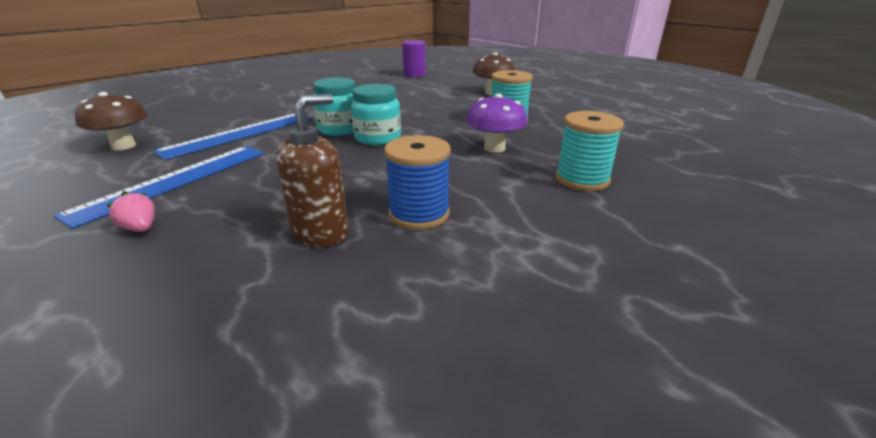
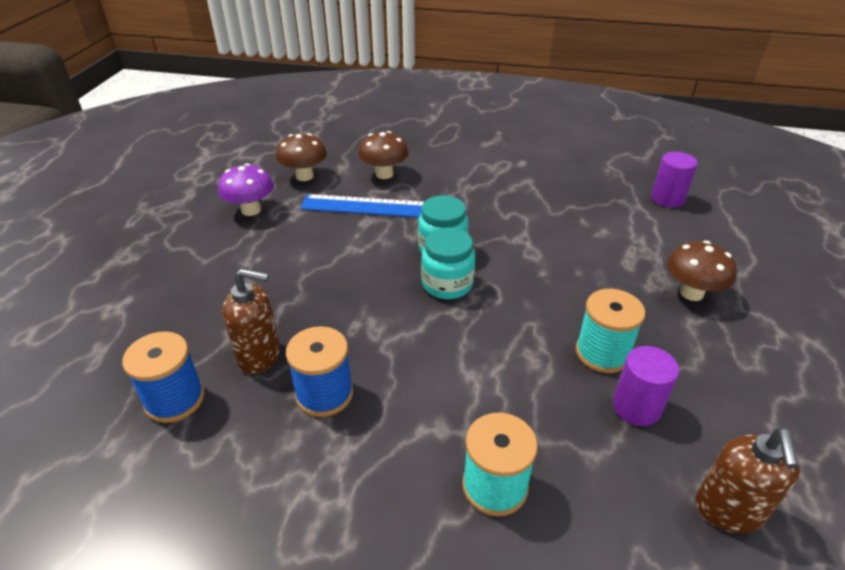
camera: 55 degrees right, 10 degrees up
(140, 228) = (211, 272): pink strawberry -> none
(174, 181) = (275, 238): blue ruler -> none
(210, 120) = (384, 174): none -> brown mushroom
(299, 305) = (175, 399): none -> blue spool
(494, 148) = (508, 378): purple mushroom -> purple mushroom (251, 210)
(558, 127) = (636, 407): none -> purple cylinder
(645, 133) = (728, 510): none -> brown soap dispenser

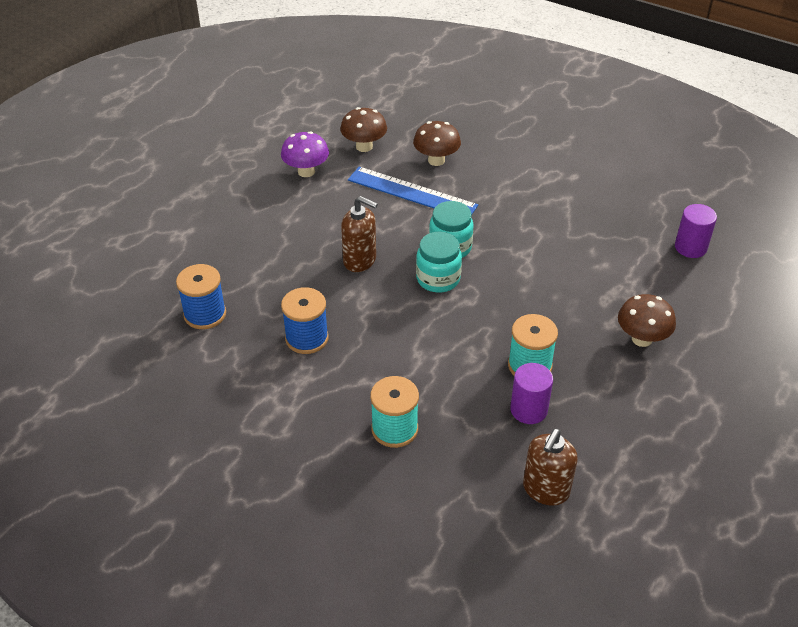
camera: 20 degrees right, 5 degrees up
(259, 355) = (271, 298): brown soap dispenser -> brown soap dispenser (360, 260)

